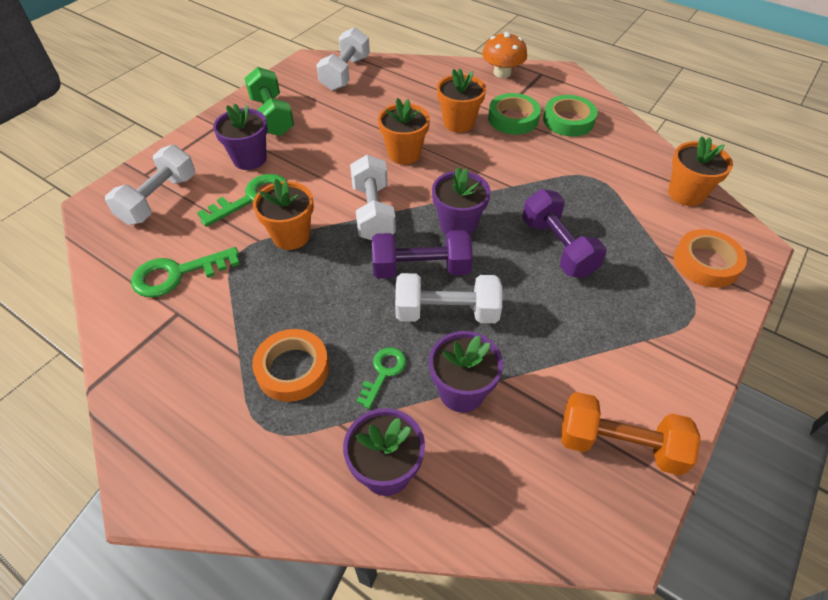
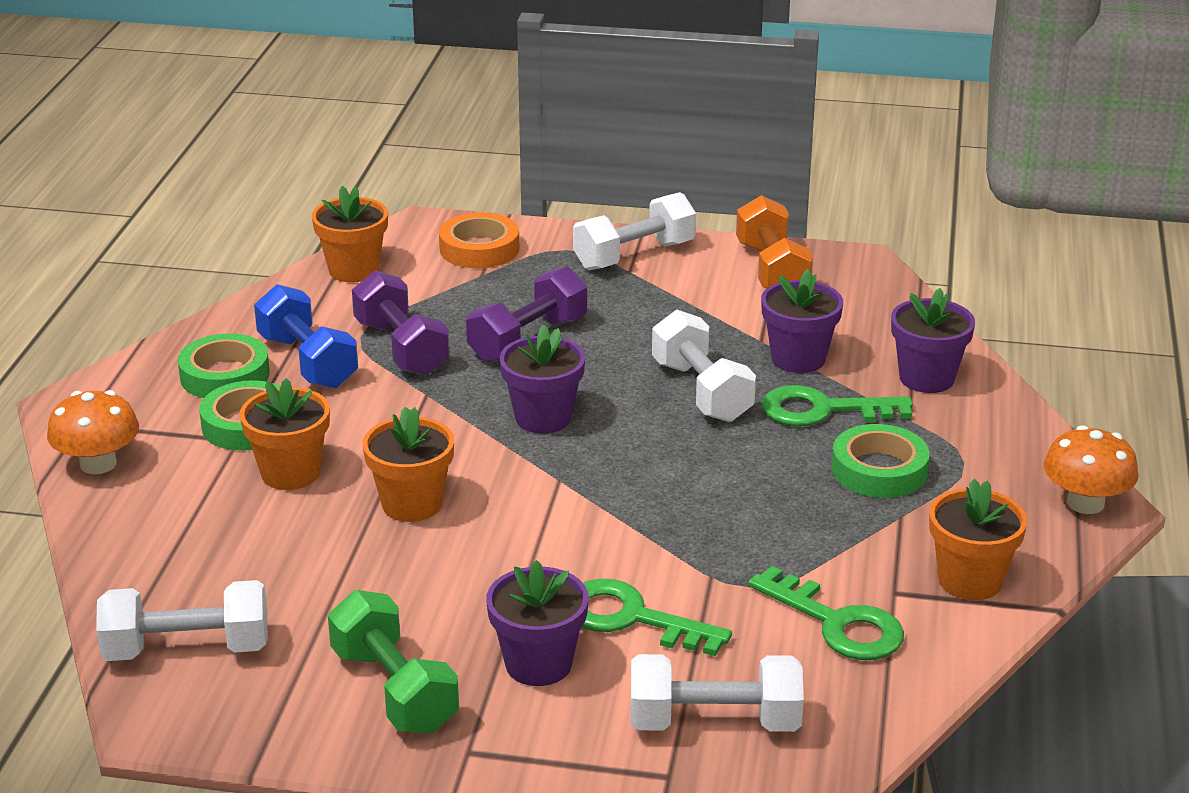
camera: 115 degrees left, 20 degrees down
(160, 483) = (1085, 503): none -> orange mushroom
(272, 116) = (394, 690): green dumbbell -> green dumbbell turned 75 degrees counterclockwise
(291, 236) = (679, 549): orange flower pot -> orange flower pot (970, 580)
(293, 369) = (879, 470): orange tape -> green tape
(373, 212) = (572, 493): white dumbbell -> white dumbbell (634, 256)
(384, 372) = (822, 410): green key -> green key, size x1.67
(421, 269) = (648, 426): purple dumbbell -> purple dumbbell (401, 348)
(570, 151) = (308, 362): none -> blue dumbbell

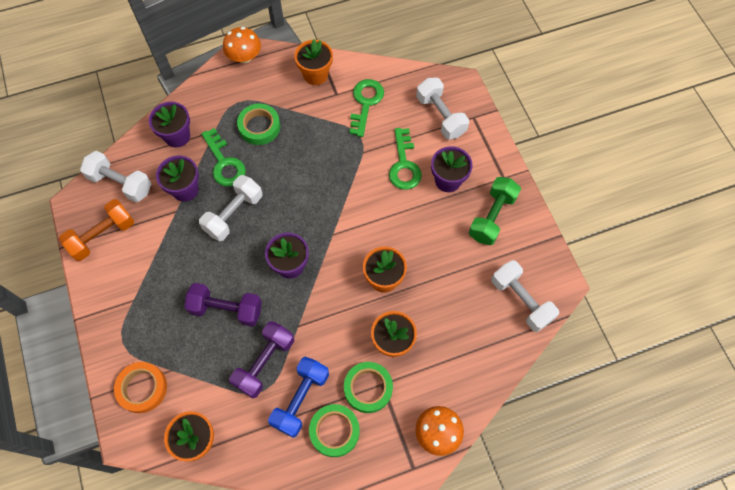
camera: 120 degrees left, 35 degrees up
(634, 256) = (115, 306): white dumbbell -> white dumbbell (121, 183)

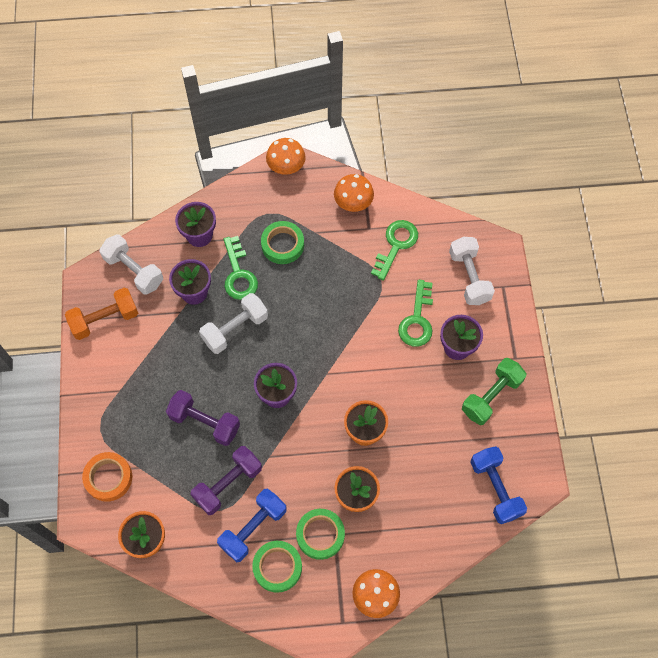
camera: 15 degrees right, 0 degrees up
(315, 75) = (353, 203): orange flower pot -> orange mushroom
(521, 300) = (495, 488): white dumbbell -> blue dumbbell

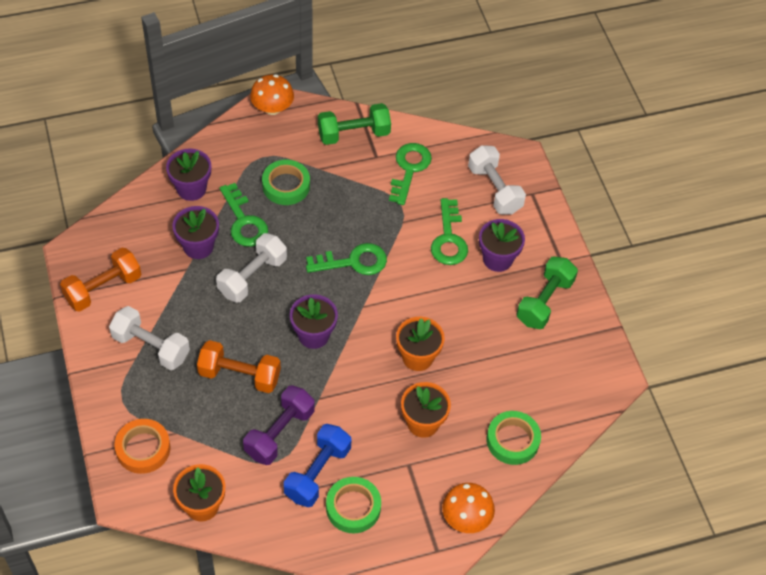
camera: 15 degrees left, 10 degrees down
(134, 271) = (125, 234): white dumbbell -> white dumbbell (151, 347)
(205, 422) = (239, 375): purple dumbbell -> orange dumbbell
(320, 535) = (393, 467): green tape -> green tape (512, 440)
(327, 329) = (354, 262): none -> green key
(353, 203) = (353, 134): orange mushroom -> green dumbbell
(495, 488) = (569, 391): blue dumbbell -> none

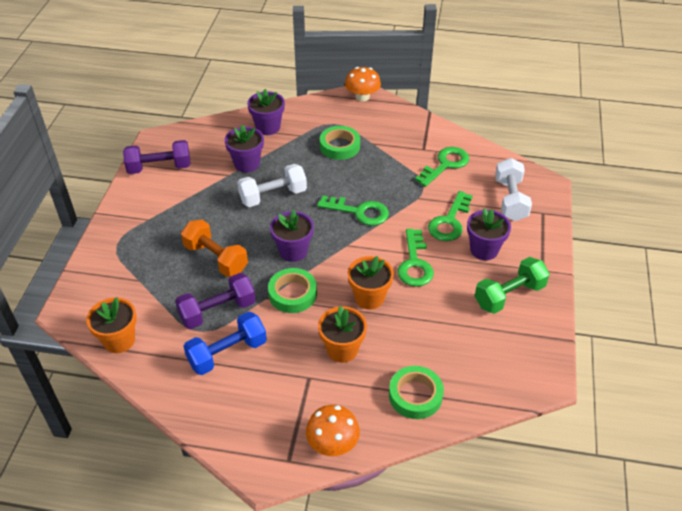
camera: 30 degrees right, 10 degrees down
(103, 288) = (159, 168): orange dumbbell -> purple dumbbell
(143, 449) = (106, 282): orange tape -> none
(151, 347) = (164, 216): white dumbbell -> none
(244, 222) = (292, 159): green key -> green key (414, 264)
(353, 134) = (414, 129): green dumbbell -> none
(353, 507) = (238, 392): green tape -> green tape (292, 294)

